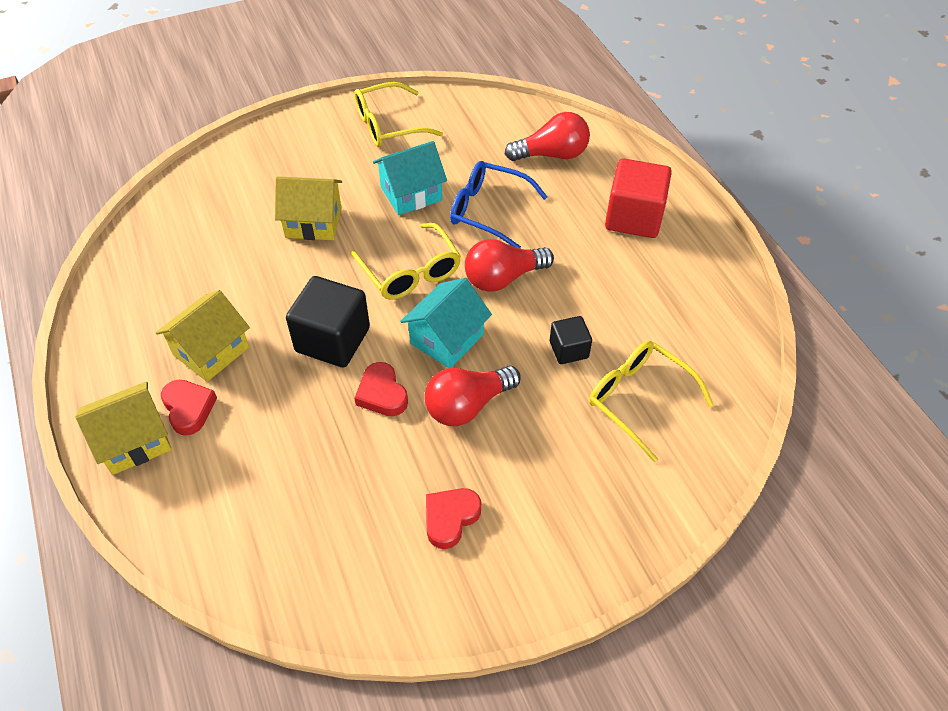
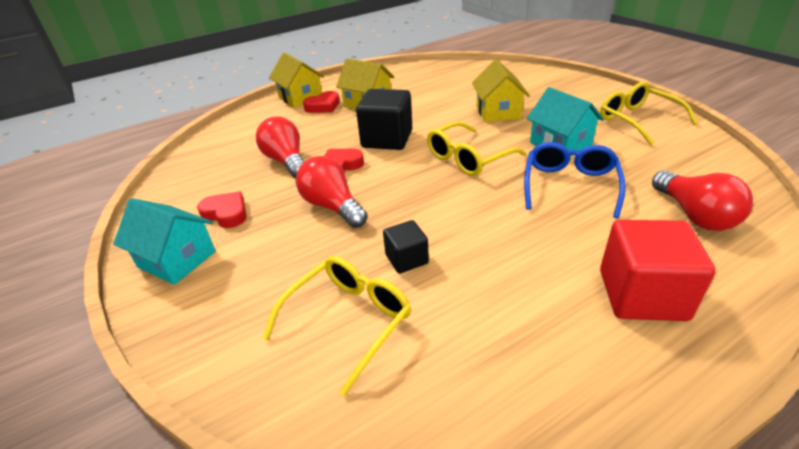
camera: 85 degrees right, 15 degrees down
(447, 339) = (401, 186): turquoise house -> turquoise house (177, 259)
(503, 278) = (484, 206): red light bulb -> red light bulb (286, 161)

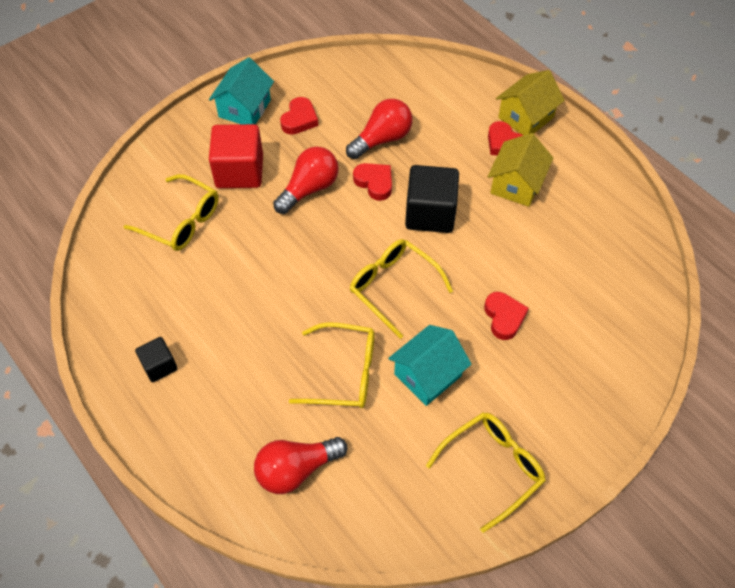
camera: 80 degrees right, 20 degrees up
(406, 259) = (241, 248): black cube -> black cube (159, 366)
(498, 112) = (504, 317): yellow house -> red heart
(570, 185) = (344, 373): blue glasses -> yellow glasses
(642, 295) = (197, 401): red cube -> red cube (239, 171)

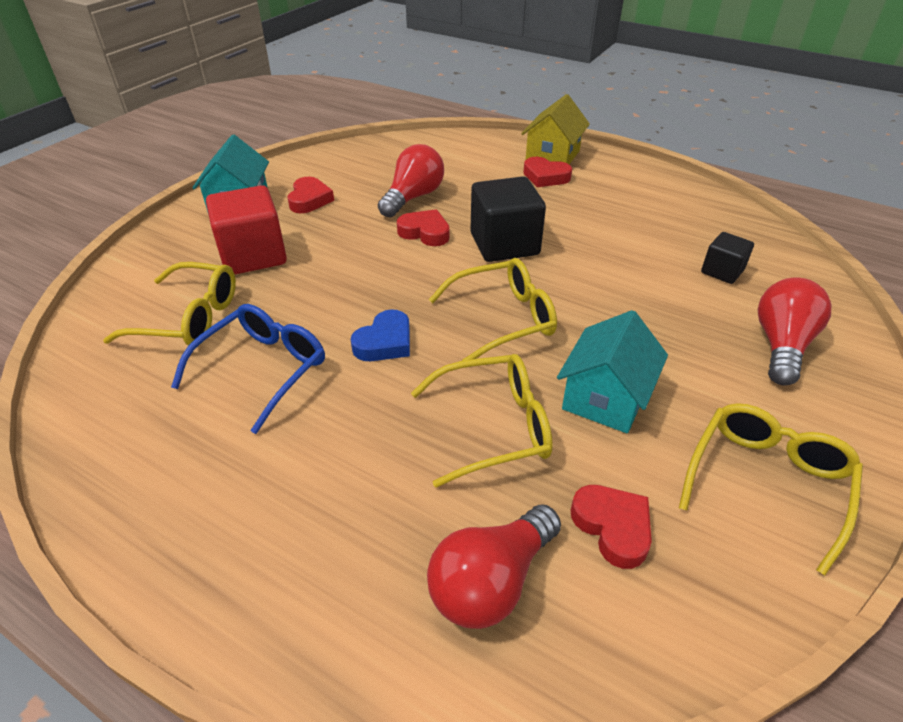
camera: 20 degrees left, 15 degrees down
(159, 366) = (204, 498): black cube -> black cube (722, 271)
(217, 281) = (263, 369): none -> blue glasses
(303, 283) = (385, 342): none -> blue heart
(309, 188) = (349, 253): red light bulb -> red light bulb (781, 345)
(393, 287) = (503, 319): yellow glasses -> yellow glasses turned 135 degrees clockwise
(504, 317) = (653, 315): red heart -> red heart (612, 527)
(516, 184) = (580, 203): yellow house -> none

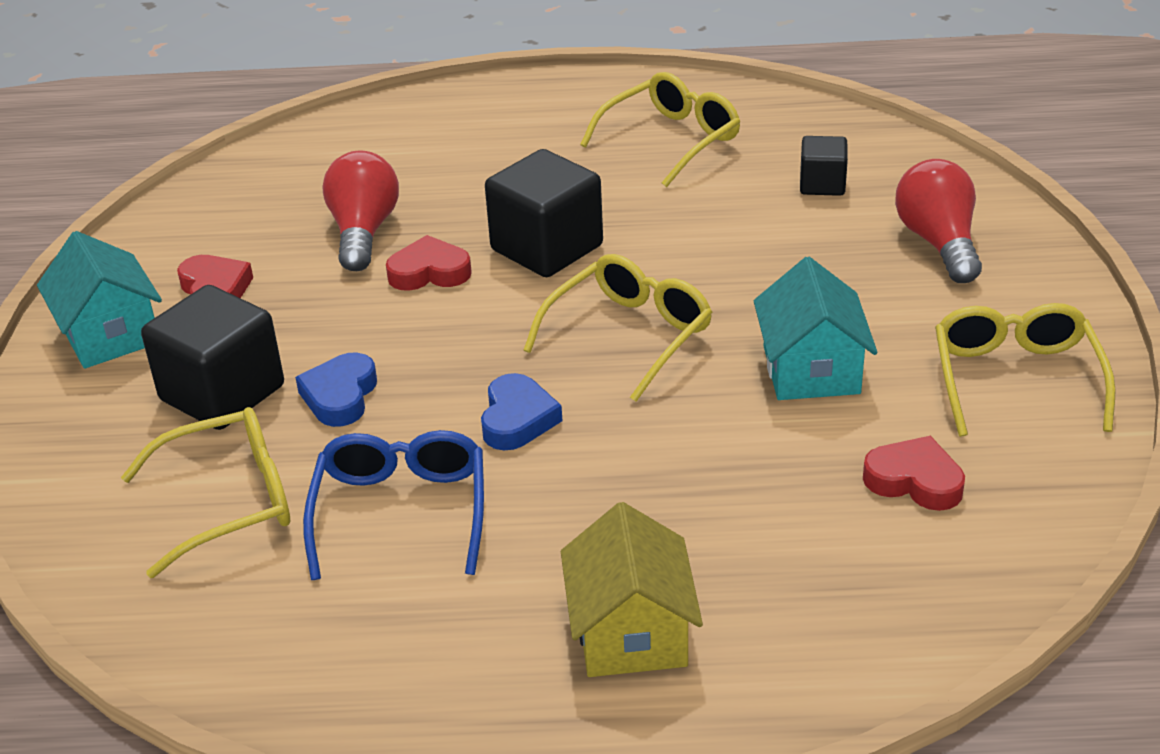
camera: 30 degrees left, 5 degrees down
(253, 255) = (222, 393): red cube -> black cube
(306, 283) = (340, 396): none -> blue heart
(491, 582) = (847, 577): red light bulb -> none
(494, 426) = (725, 448): yellow glasses -> yellow glasses (671, 140)
(545, 177) = (515, 139): red heart -> none
(552, 156) = (497, 106): yellow house -> yellow house (631, 632)

